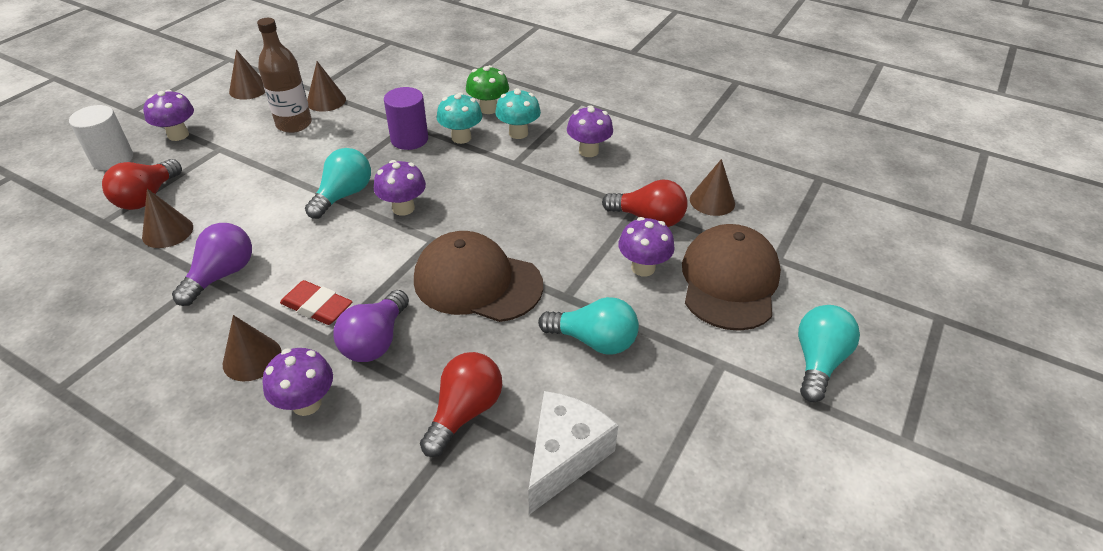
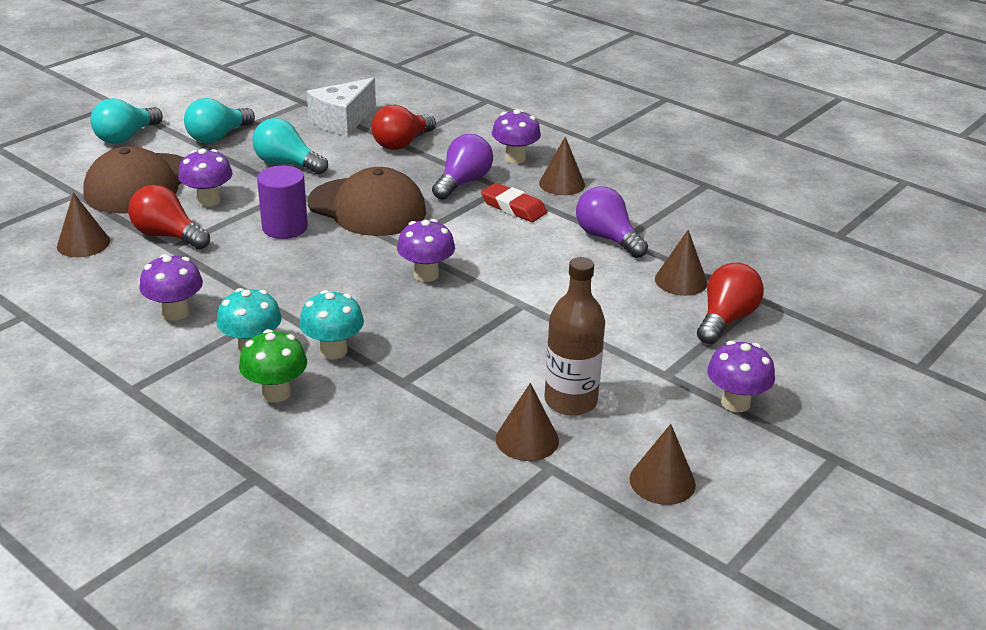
camera: 170 degrees left, 10 degrees down
(112, 159) = (804, 375): white cylinder -> none
(222, 275) = (607, 238): purple light bulb -> purple light bulb turned 105 degrees clockwise
(343, 195) = (493, 295): turquoise light bulb -> turquoise light bulb (218, 137)
(409, 139) = (405, 357): purple cylinder -> purple cylinder (285, 228)

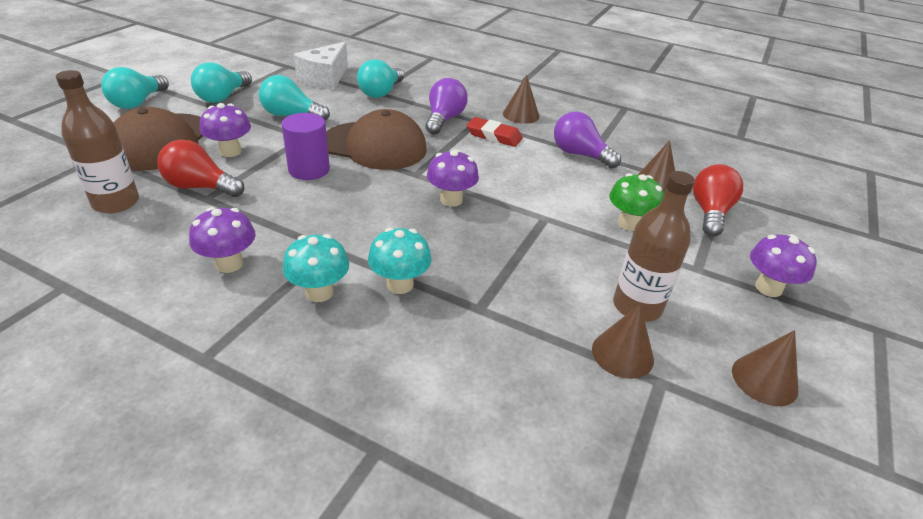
camera: 15 degrees left, 5 degrees up
(83, 243) = (116, 202): brown cone -> brown bottle
(276, 393) = (361, 339): green mushroom -> green mushroom (629, 224)
(402, 143) = (381, 92): red light bulb -> turquoise light bulb
(515, 158) = (475, 98): purple mushroom -> none

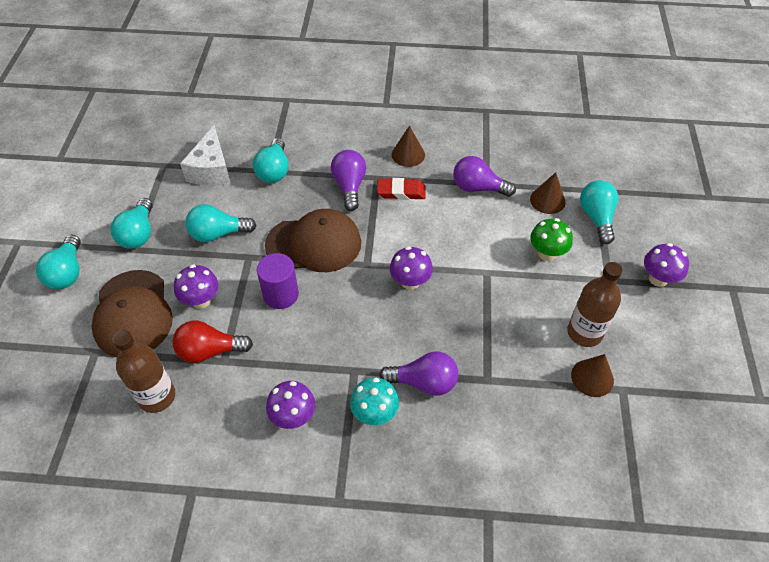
camera: 20 degrees left, 15 degrees up
(400, 284) = (424, 382): turquoise mushroom -> purple light bulb
(710, 213) = (596, 217): red light bulb -> turquoise light bulb
(764, 380) = (679, 360): brown cone -> none

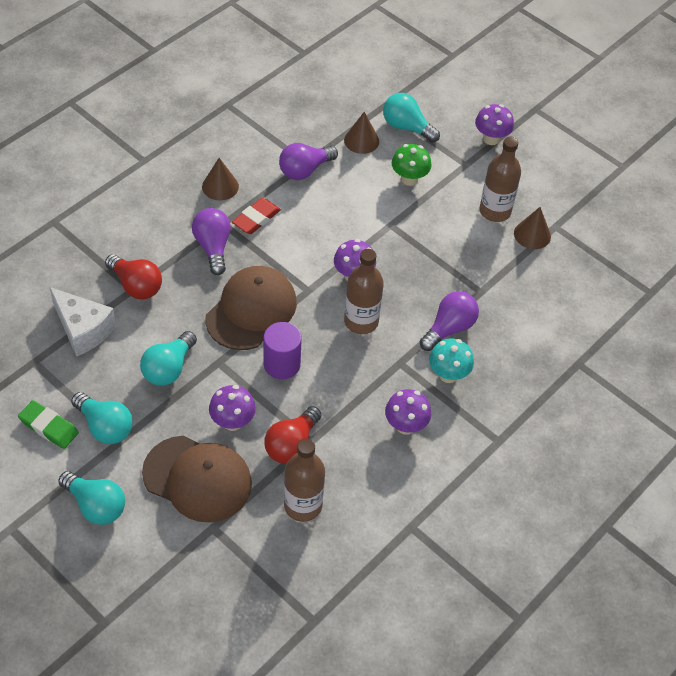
camera: 55 degrees left, 0 degrees up
(115, 206) = (49, 427): none -> green eraser
(274, 171) = (136, 286): turquoise light bulb -> red light bulb
(349, 186) = (213, 247): purple light bulb -> purple light bulb turned 45 degrees clockwise
(370, 317) = (361, 321): none -> brown bottle

